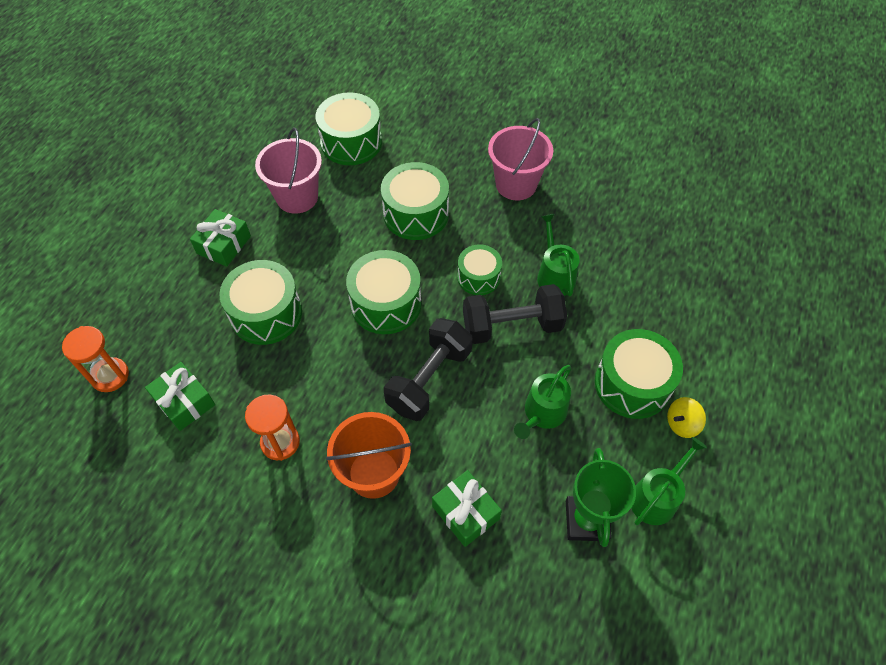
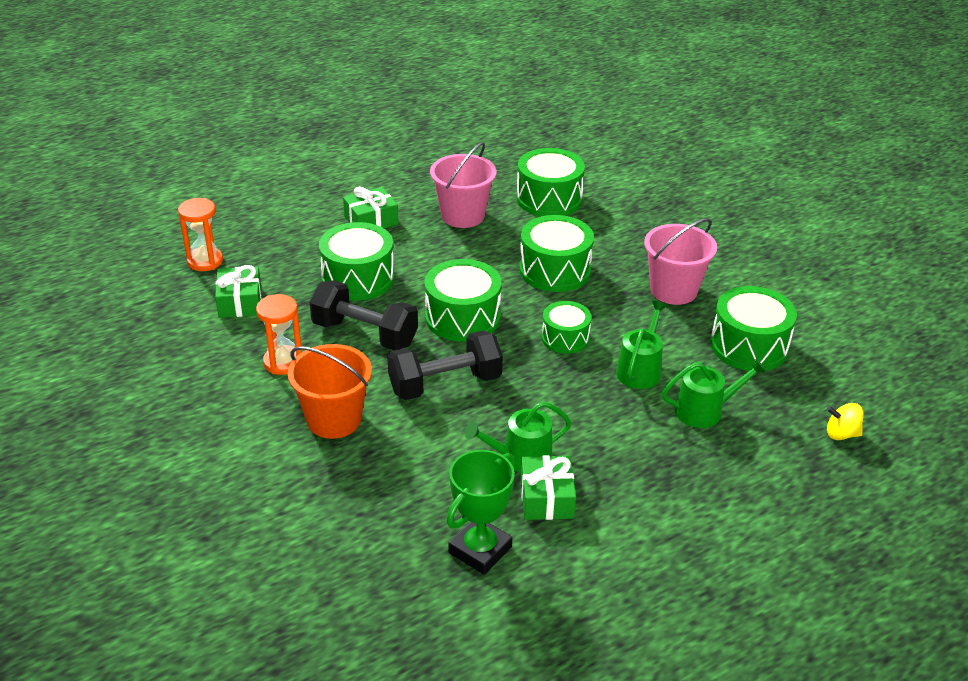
camera: 35 degrees right, 20 degrees down
(466, 512) = (380, 485): green gift -> green gift (546, 498)
(512, 326) = (559, 385): black dumbbell -> black dumbbell (365, 334)
(632, 384) = (631, 482): green drum -> green drum (749, 346)
(656, 497) = (564, 571): green watering can -> green watering can (704, 410)
(682, 424) = (649, 535): yellow spinning top -> yellow spinning top (841, 434)

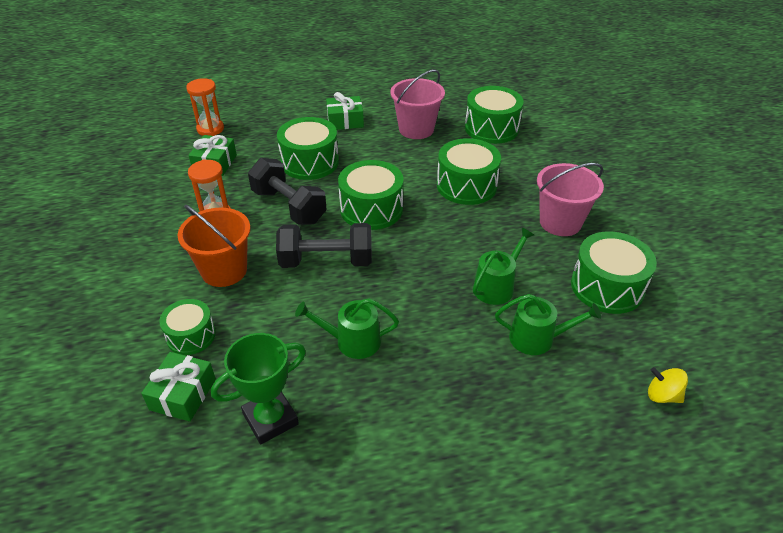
camera: 20 degrees right, 5 degrees up
(546, 498) = (354, 385): green gift -> green gift (183, 394)
(565, 338) = (445, 244): green drum -> green drum (191, 335)

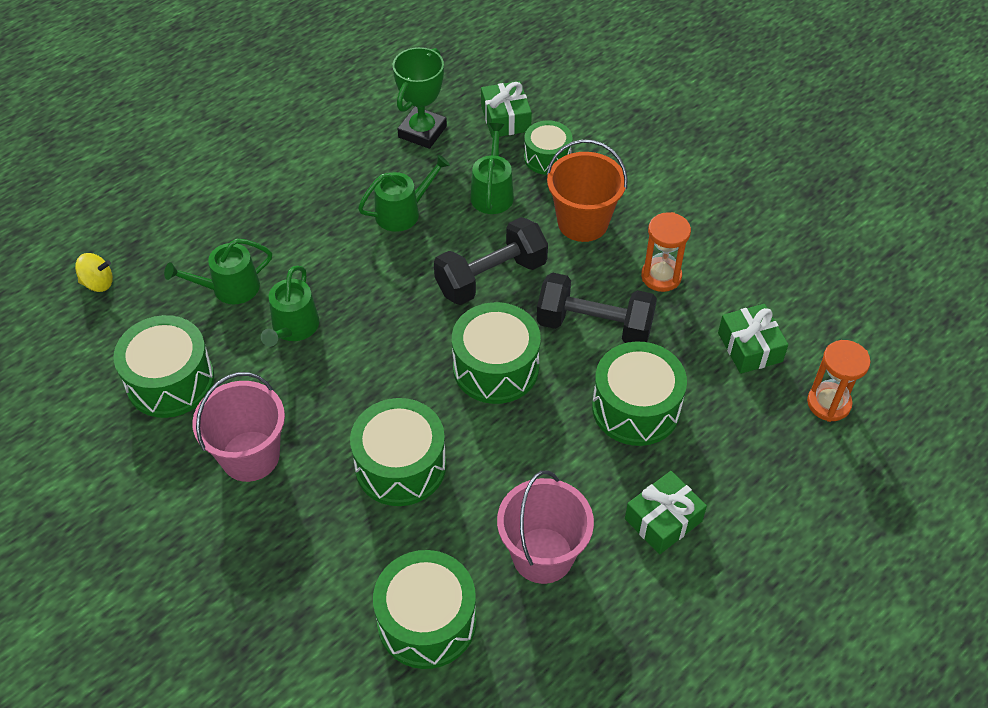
camera: 150 degrees right, 10 degrees up
(265, 325) = (492, 193): none -> green watering can

